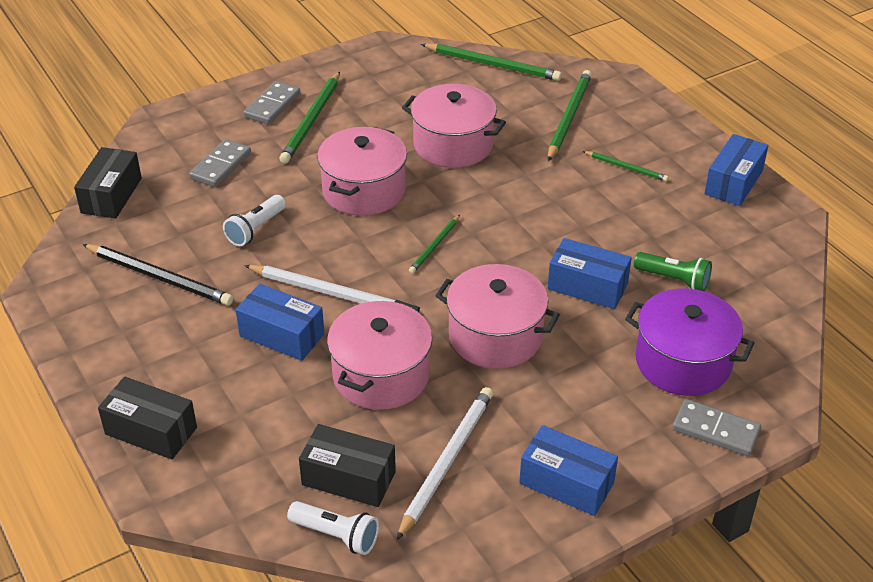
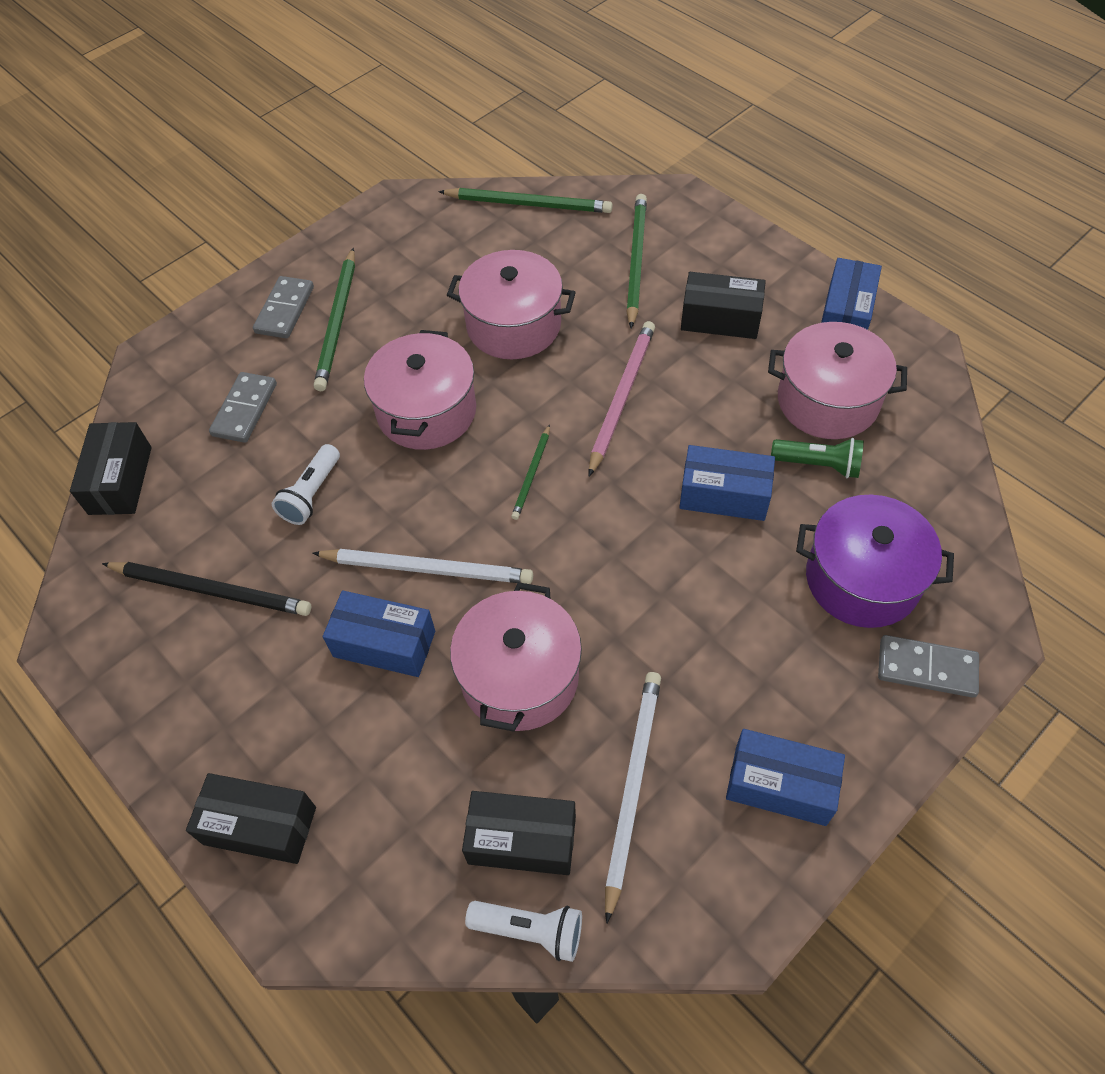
camera: 10 degrees left, 15 degrees up
(495, 336) = (638, 589): pink pot -> pink pot (827, 401)
(525, 207) = (622, 397): none -> pink pencil
(626, 168) = (720, 319): green pencil -> black box

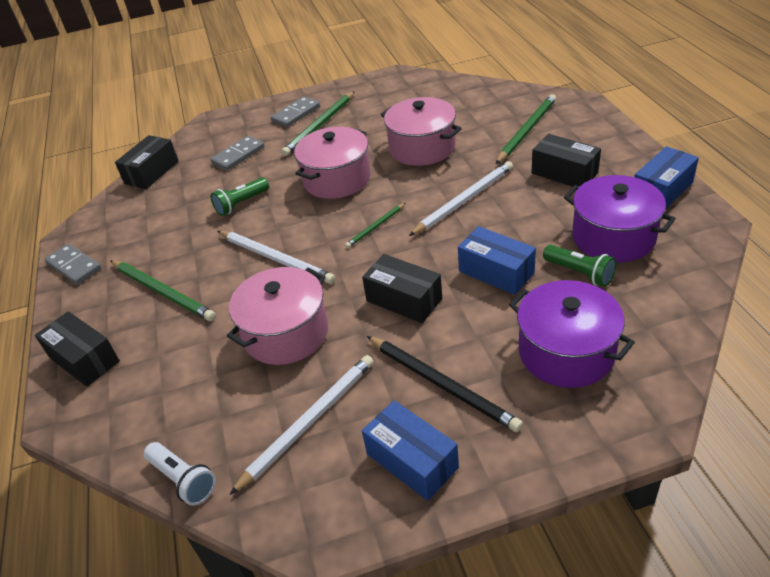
camera: 30 degrees right, 15 degrees down
(211, 590) = (154, 235): black pencil -> black pencil (442, 384)
(311, 494) = (241, 204): white flashlight -> green flashlight
(384, 643) = (222, 290): blue box -> none
(522, 840) = (218, 425): black box -> black box (404, 300)
(529, 204) = (477, 90): green pencil -> green pencil (163, 292)
(622, 397) = (464, 200): pink pencil -> white pencil
(827, 401) = (613, 237): pink pot -> purple pot
(926, 668) = (580, 427): grey domino -> grey domino (74, 266)

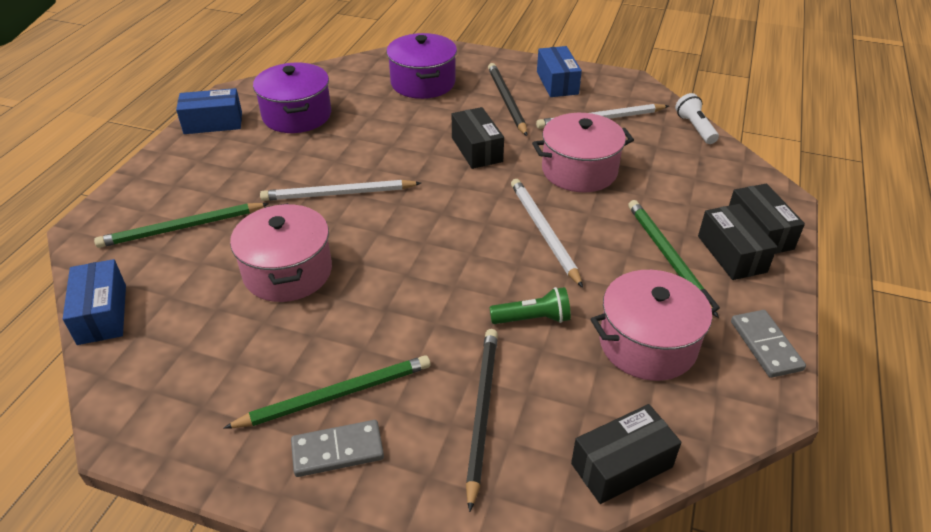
camera: 150 degrees left, 0 degrees up
(238, 155) = (482, 412): grey domino -> black pencil
(337, 179) = (409, 287): pink pot -> pink pot (647, 344)
(375, 227) = (433, 212): green pencil -> none
(496, 272) = (397, 134): blue box -> blue box (102, 314)
(564, 173) = (236, 171): black box -> black box (731, 254)
(579, 273) = (352, 109): green flashlight -> none

